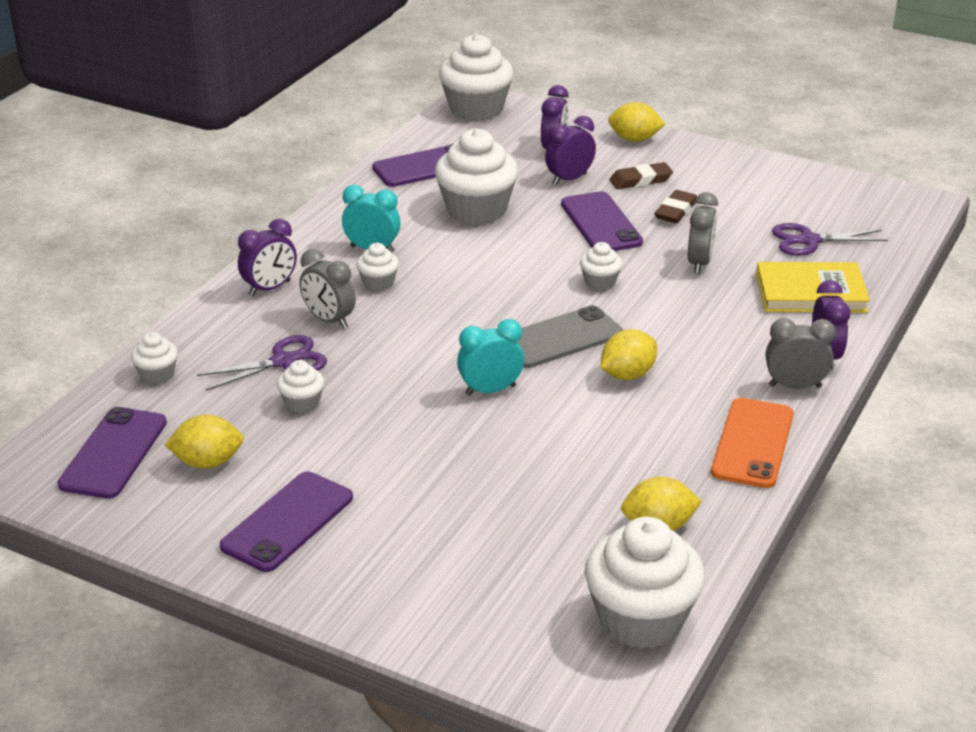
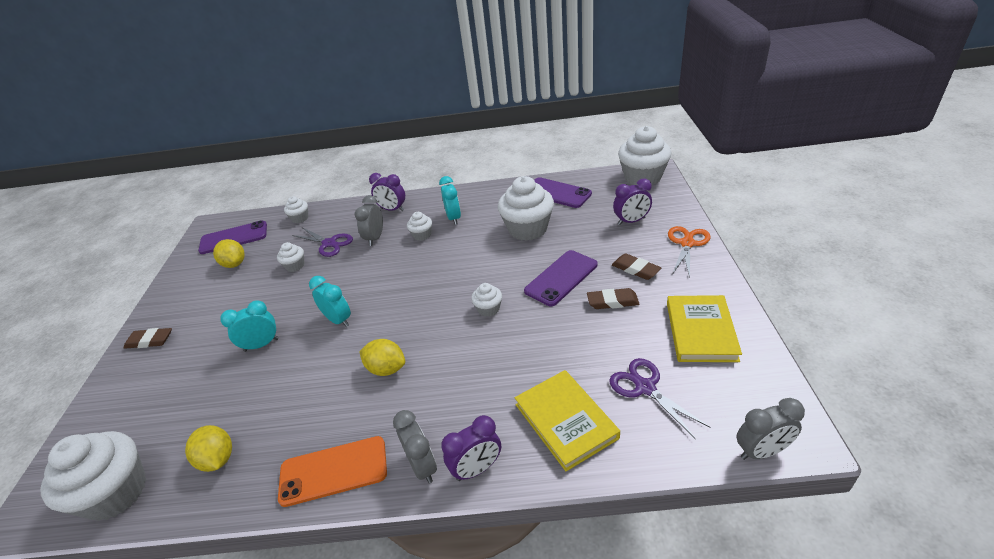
camera: 65 degrees right, 5 degrees up
(287, 522) = (192, 309): purple phone -> none
(324, 574) = (150, 341): none -> brown eraser
(468, 463) = (261, 345): none -> turquoise clock
(560, 338) = (410, 322): grey phone -> none
(569, 179) = (602, 242): purple clock -> none
(634, 139) = (687, 243): yellow lemon -> orange scissors
(699, 263) = (553, 342): grey clock -> grey clock (761, 451)
(768, 188) = (701, 331): none -> yellow book

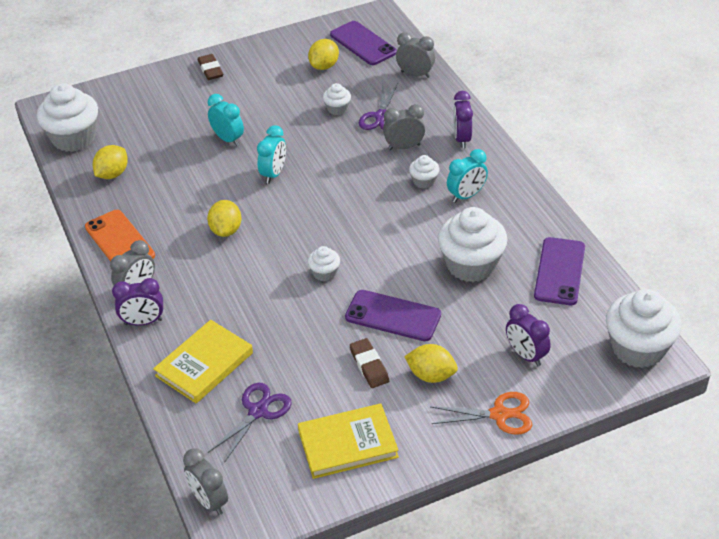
camera: 65 degrees right, 5 degrees up
(300, 218) = (415, 74): white cupcake -> grey clock
(477, 469) = (143, 322): purple clock -> purple clock turned 45 degrees counterclockwise
(635, 269) = (431, 375): brown eraser -> yellow lemon

